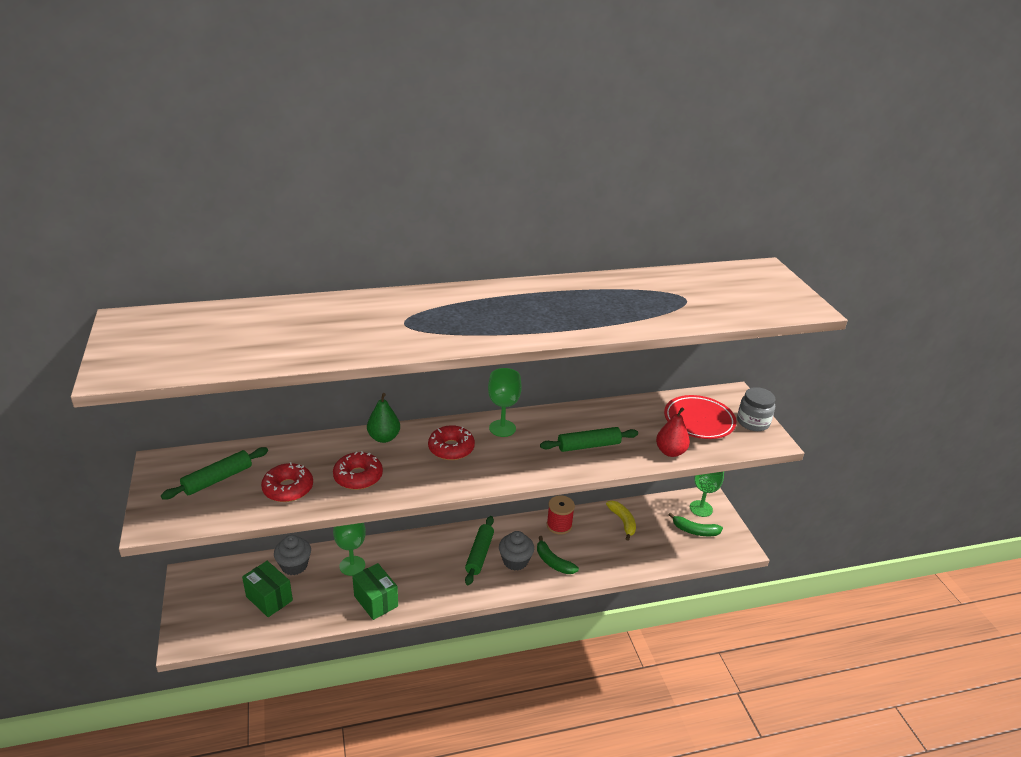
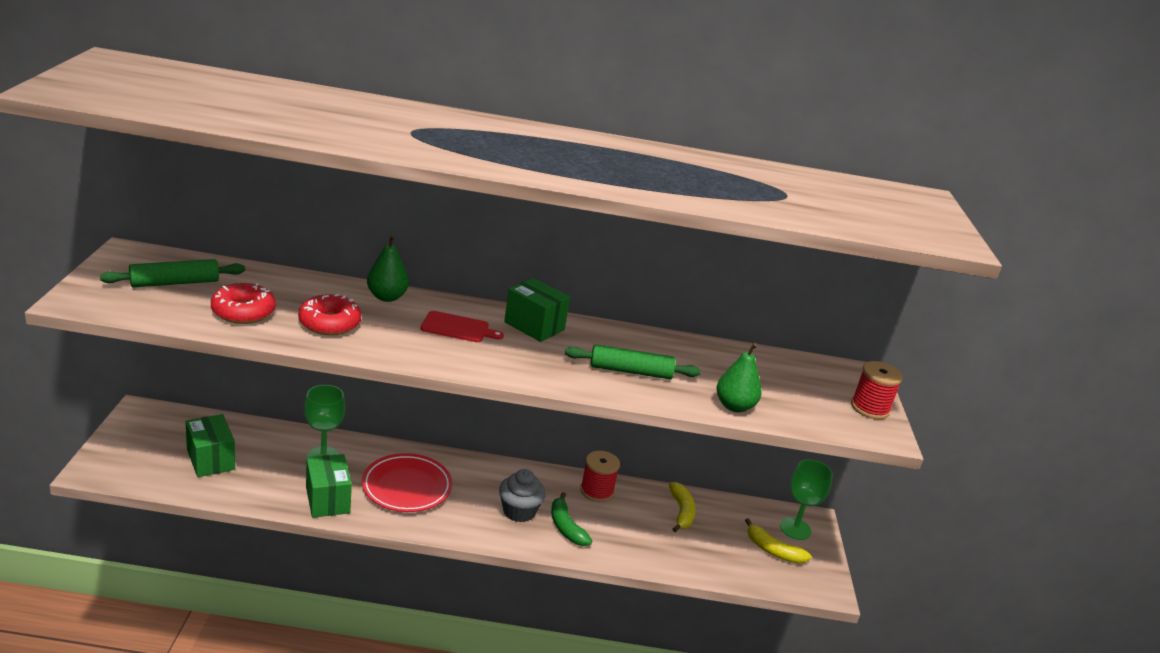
camera: 15 degrees right, 5 degrees down
(294, 565) = (259, 437): grey cupcake -> none
(451, 448) = (458, 328): red donut -> red cutting board
(479, 554) = (479, 491): green rolling pin -> none
(502, 428) = (534, 326): green goblet -> green box
(670, 452) = (734, 406): red pear -> green pear
(695, 531) = (773, 550): green banana -> yellow banana
(699, 421) = (795, 386): red plate -> red plate (406, 487)
(753, 422) = (870, 408): grey jar -> red spool

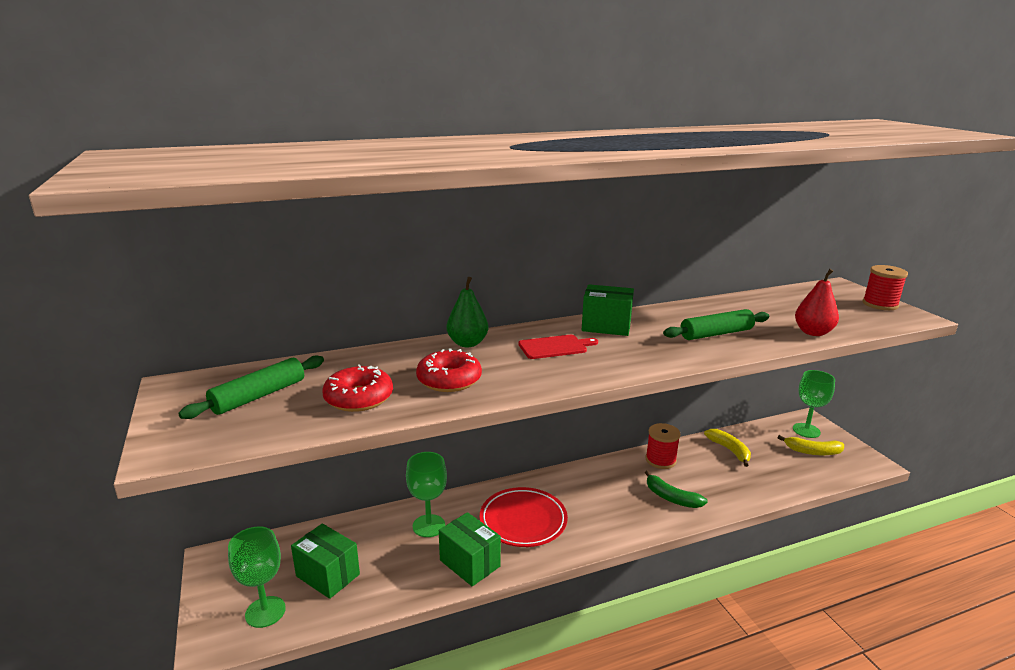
camera: 20 degrees left, 5 degrees down
(145, 465) = (265, 612): none -> green goblet
(519, 511) = (626, 501): grey cupcake -> none
(734, 406) = (813, 332): green pear -> red pear

